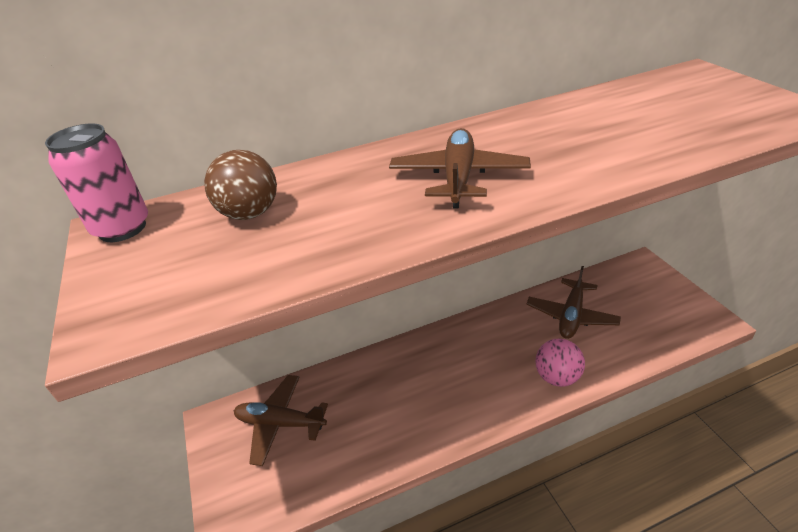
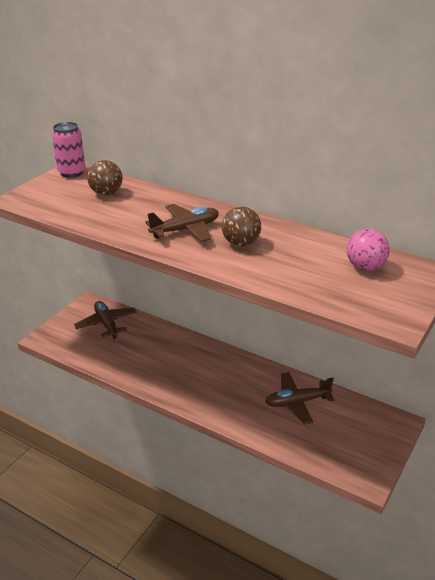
camera: 50 degrees right, 5 degrees down
(541, 149) = (241, 243): none -> brown ball
(557, 377) = (232, 414): pink ball -> pink ball (365, 267)

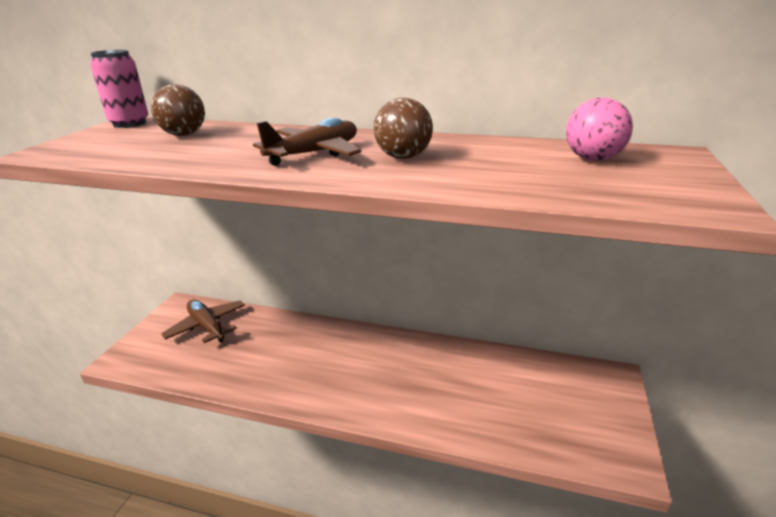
camera: 15 degrees left, 5 degrees down
(297, 402) = (484, 377): brown plane -> none

